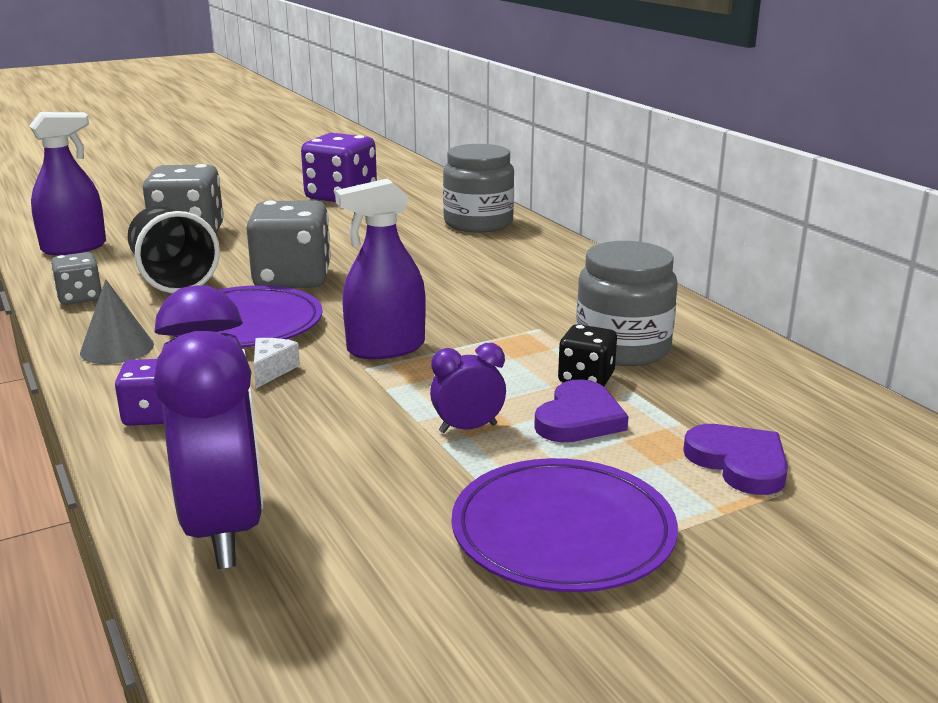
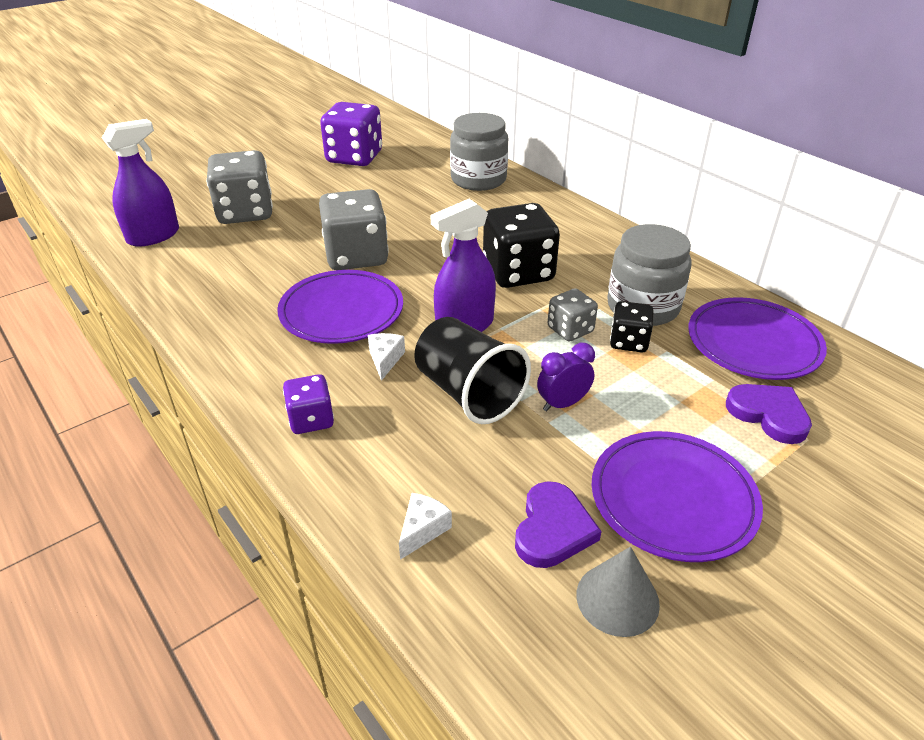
camera: 10 degrees left, 15 degrees up
(80, 297) = (187, 294): grey dice -> grey dice (570, 330)
(117, 348) = (247, 349): grey cone -> grey cone (617, 599)
(173, 278) = (256, 264): black cup -> black cup (468, 393)
(223, 527) = (422, 530): purple clock -> white cheese
(480, 306) = (518, 272): none -> black dice
(579, 418) = (640, 384): purple heart -> purple heart (553, 529)
(753, 393) = (753, 343): none -> purple plate

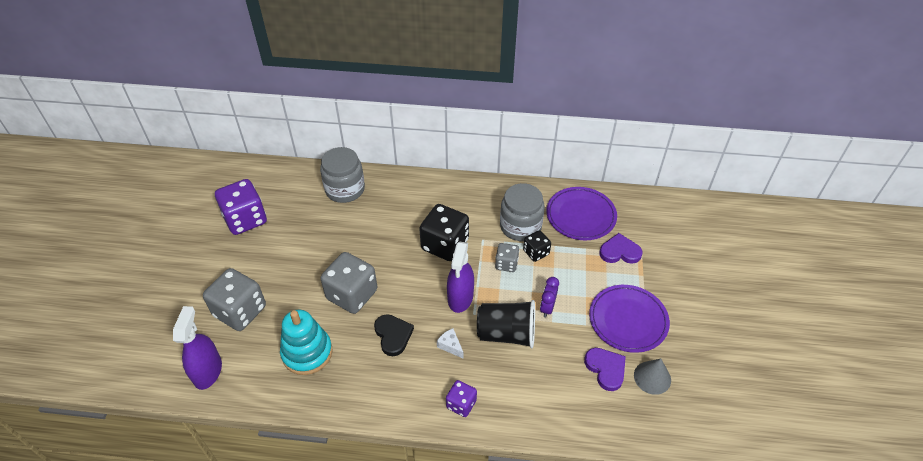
camera: 45 degrees left, 10 degrees up
(245, 273) = (307, 352): none -> turquoise stacking toy
(341, 311) = (393, 335): purple plate -> black heart
(422, 530) = (566, 411): white cheese -> none

